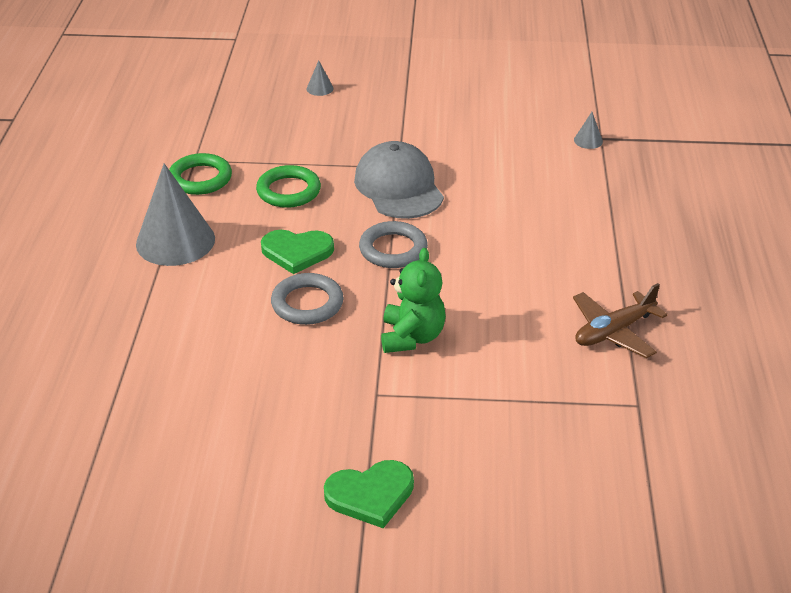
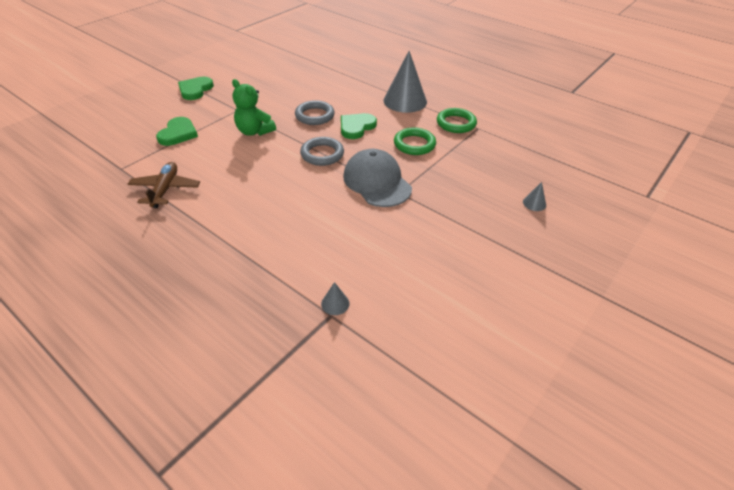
camera: 125 degrees right, 5 degrees up
(398, 187) = (377, 182): grey cap -> grey cap turned 135 degrees counterclockwise
(506, 411) = (178, 133): none -> green heart

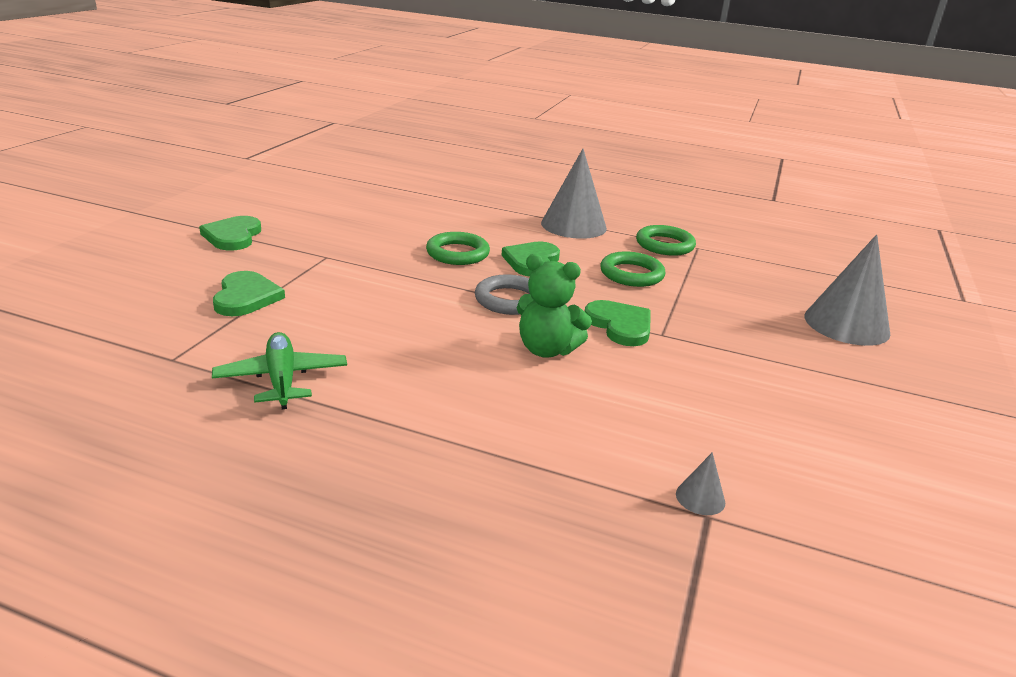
camera: 20 degrees left, 15 degrees down
(165, 189) = (282, 379): brown plane -> green plane
(254, 131) = (377, 282): green teddy bear -> green teddy bear (546, 350)
(314, 116) = (457, 253): grey ring -> green ring
(377, 182) = (620, 325): grey cap -> green heart
(534, 203) = (846, 324): grey cone -> grey cone, size x2.43

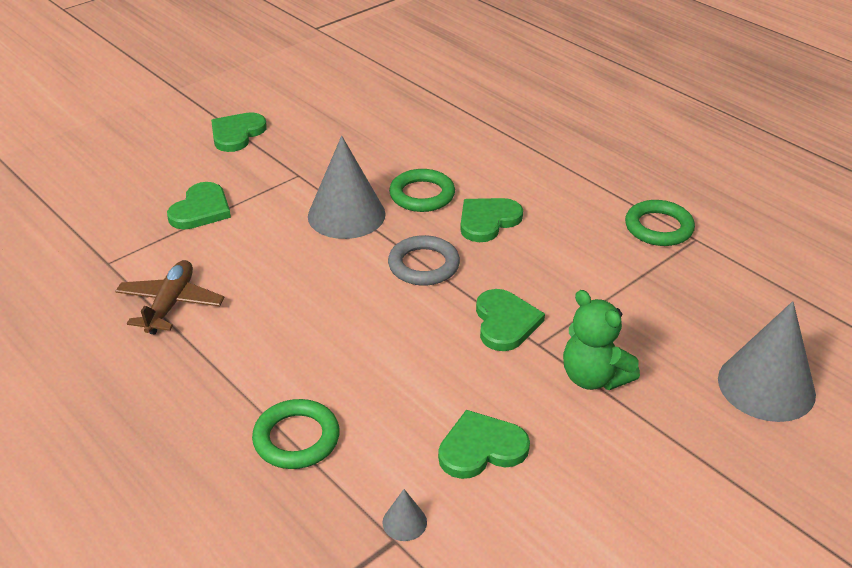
camera: 30 degrees right, 10 degrees up
(282, 379) = (170, 304): green plane -> brown plane
(546, 350) = (408, 332): green teddy bear -> green teddy bear (594, 377)
(573, 225) = (578, 179): grey cone -> grey cone (346, 215)
(631, 274) = (580, 260): green ring -> green ring (296, 438)
(700, 419) = (481, 448): none -> green heart

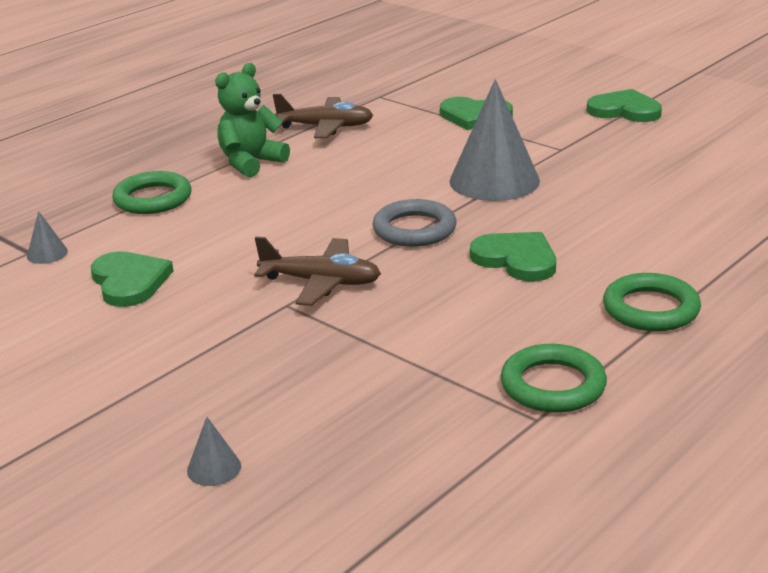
camera: 85 degrees right, 10 degrees down
(422, 195) = (554, 216): green ring -> green ring (651, 309)
(505, 322) = (321, 282): green heart -> brown plane
(594, 377) = (230, 340): green teddy bear -> green teddy bear (251, 163)
(766, 386) = (214, 468): grey cone -> grey cone, size x0.41

